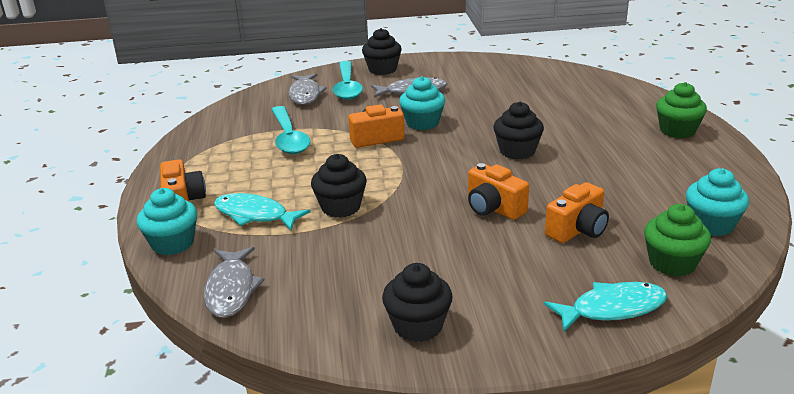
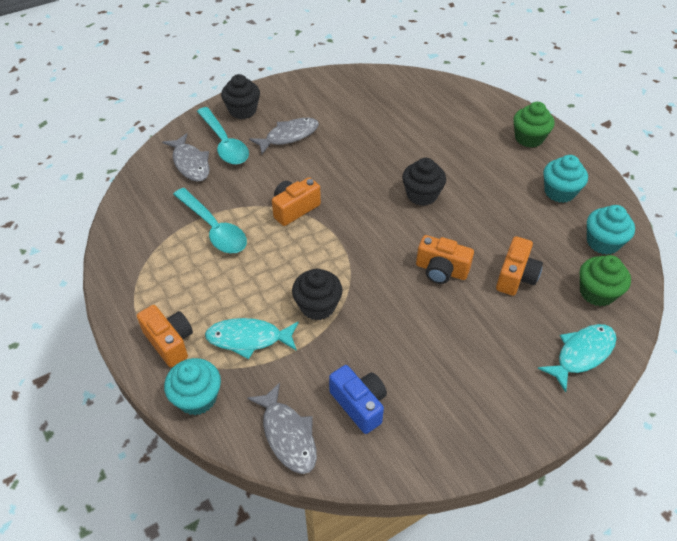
camera: 25 degrees left, 20 degrees up
(321, 286) = (359, 404): none -> blue camera
(418, 326) = (459, 421): black cupcake -> none
(422, 123) = (323, 178): turquoise cupcake -> turquoise cupcake (559, 192)

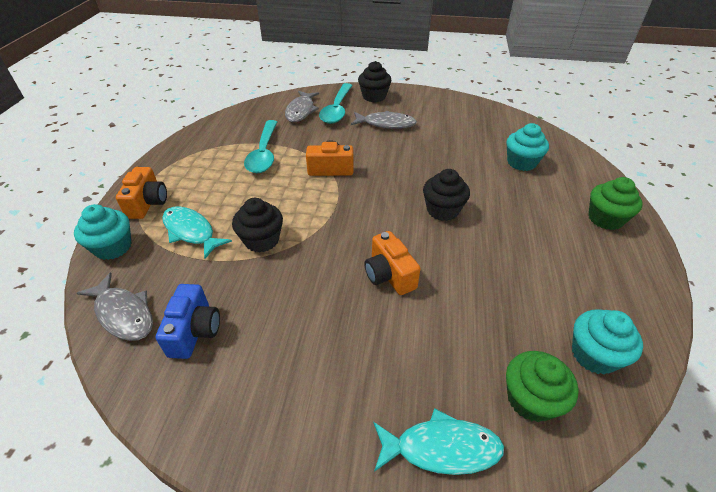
camera: 40 degrees right, 5 degrees down
(287, 435) = (123, 314): grey fish -> grey fish turned 60 degrees counterclockwise
(515, 276) = (454, 324): orange camera -> none
(559, 192) = (590, 279): turquoise cupcake -> turquoise cupcake (521, 162)

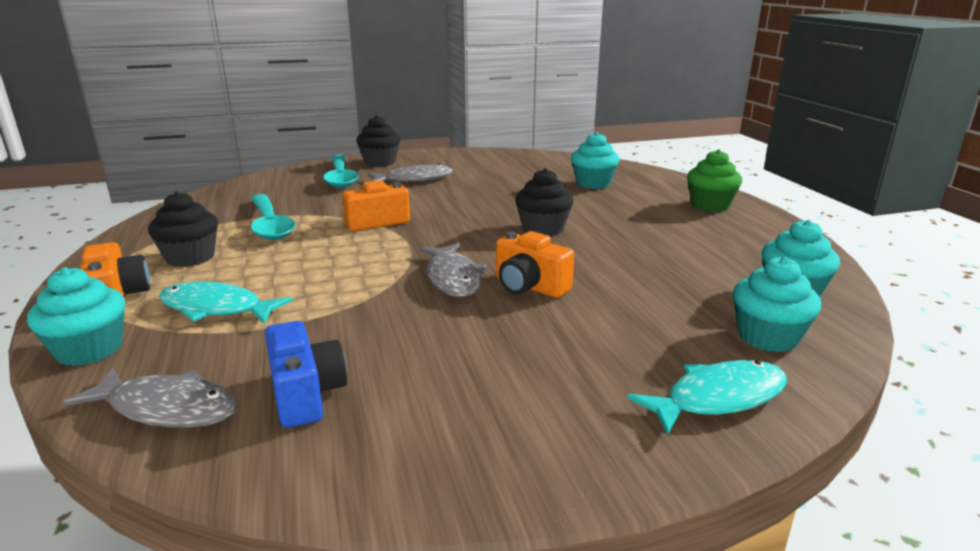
camera: 25 degrees left, 20 degrees down
(261, 240) = (334, 294): black cupcake -> black cupcake (190, 257)
(301, 111) = (292, 185): grey fish -> grey fish (453, 278)
(530, 399) = (767, 337): green cupcake -> turquoise cupcake

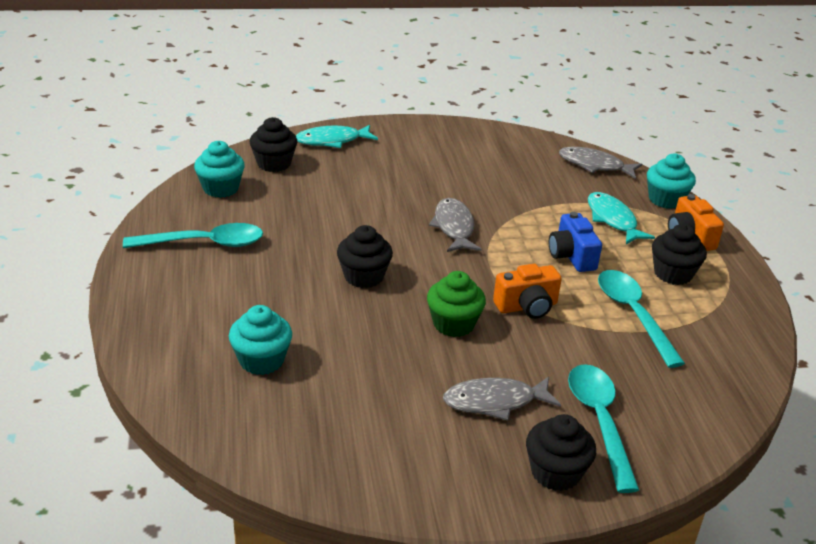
camera: 175 degrees left, 10 degrees up
(217, 308) = (613, 220): turquoise fish -> turquoise fish turned 135 degrees counterclockwise
(306, 394) = (531, 164): blue camera -> blue camera (571, 256)
(529, 287) = (400, 213): orange camera -> none
(710, 205) = (165, 295): green cupcake -> green cupcake (453, 324)
(728, 238) = (204, 243): none -> turquoise spoon
(767, 337) = (274, 163): turquoise cupcake -> black cupcake

